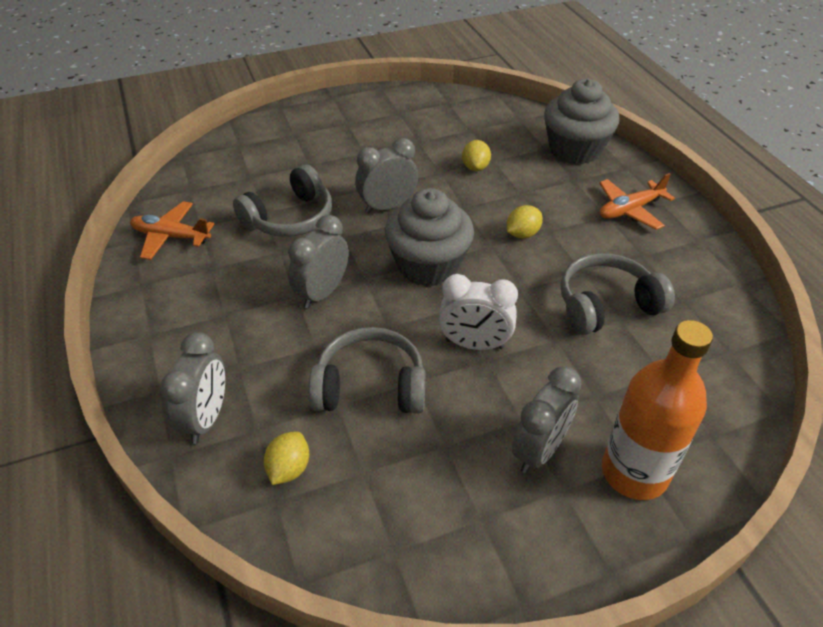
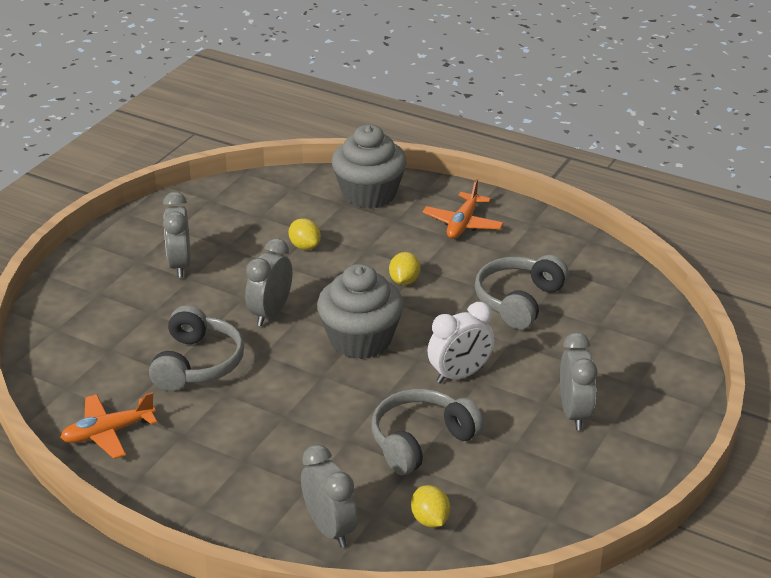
camera: 40 degrees left, 10 degrees down
(322, 293) = (303, 402): grey clock -> grey clock (180, 265)
(634, 472) = (641, 392): orange bottle -> none

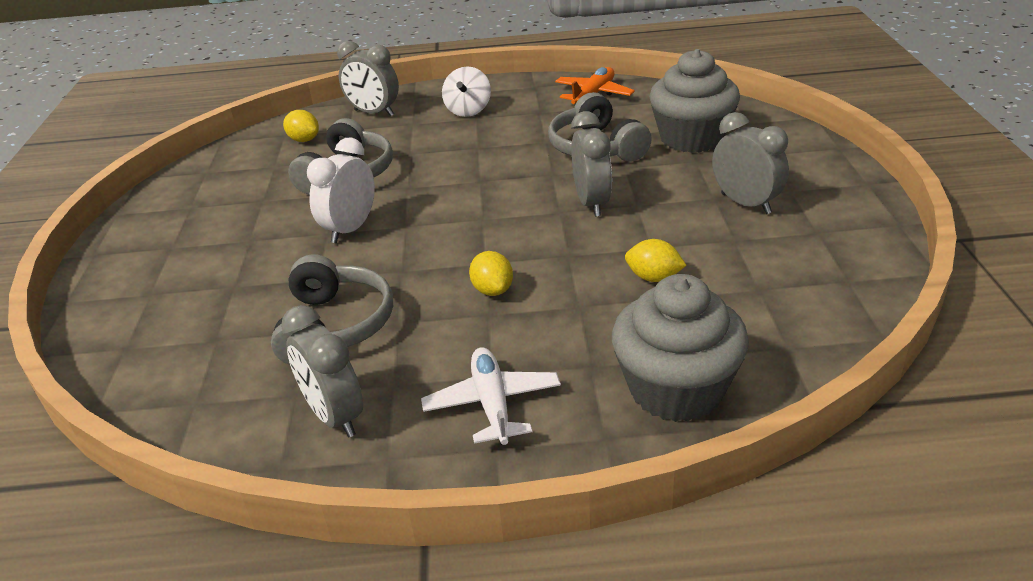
camera: 150 degrees right, 0 degrees up
(239, 477) = (468, 110): none -> white spinning top
(360, 340) = (476, 218): grey cupcake -> grey cupcake (691, 138)
(463, 224) = (492, 404): orange plane -> white plane
(574, 413) = (214, 243): grey clock -> grey clock (334, 416)

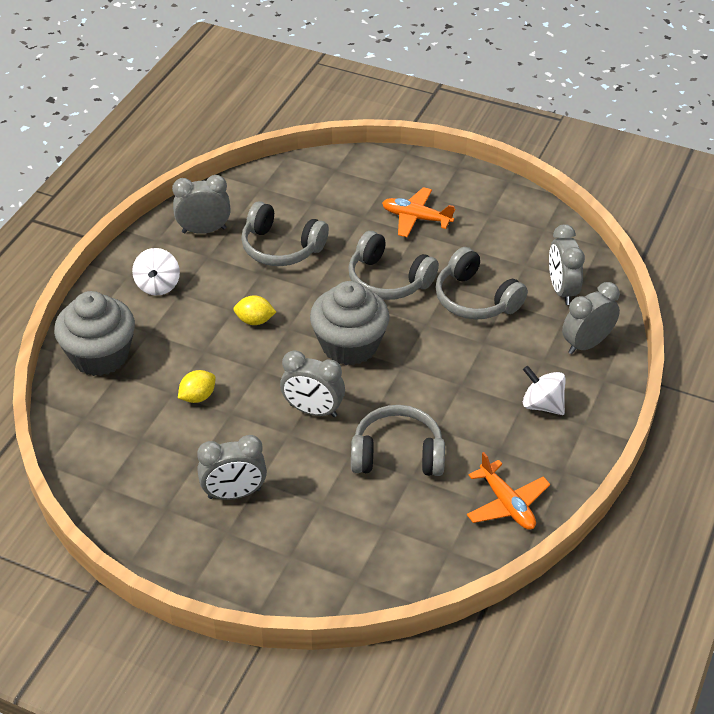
camera: 115 degrees right, 10 degrees up
(219, 249) = (416, 218): none -> orange plane
(304, 140) = (562, 290): yellow lemon -> grey clock
(350, 229) = (388, 280): white clock -> grey headphones
(492, 404) = (158, 285): white plane -> white spinning top
(691, 138) = (361, 524): grey cupcake -> grey cupcake (349, 345)

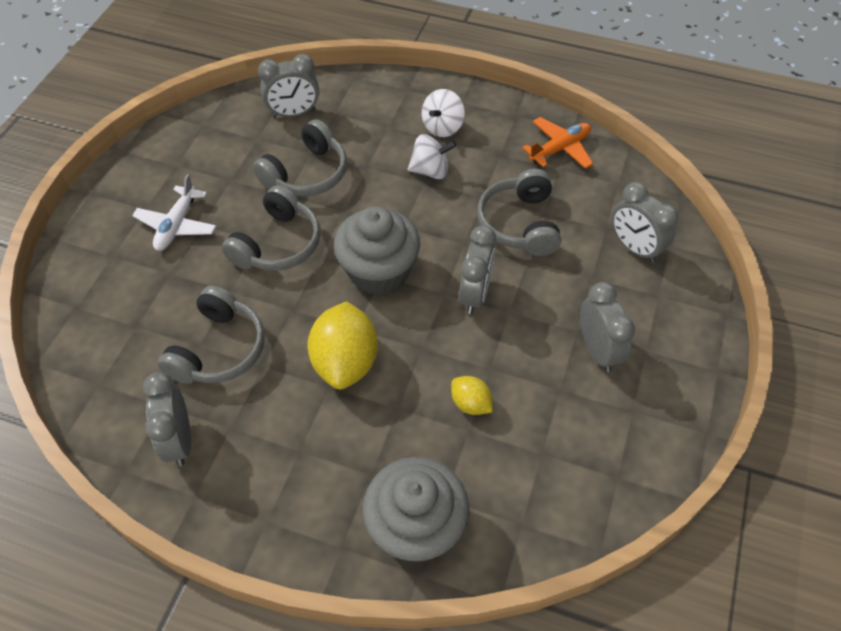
camera: 95 degrees left, 10 degrees up
(158, 285) = (285, 479): white spinning top -> white spinning top (430, 170)
(255, 321) = (345, 362): yellow lemon -> yellow lemon, size x1.95
(416, 218) = (177, 225): orange plane -> white plane
(586, 344) = (364, 98): grey clock -> grey clock (634, 248)

